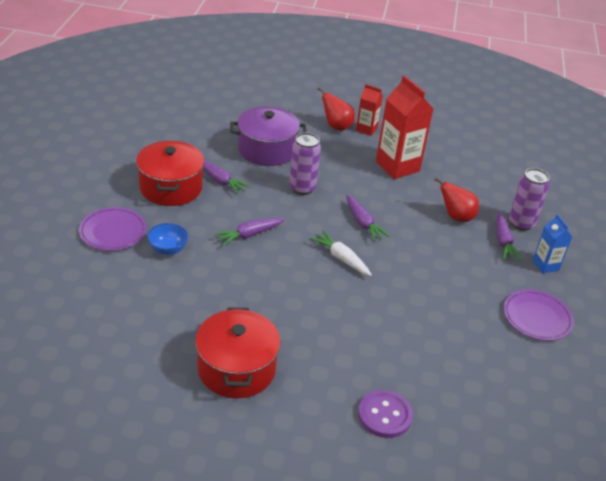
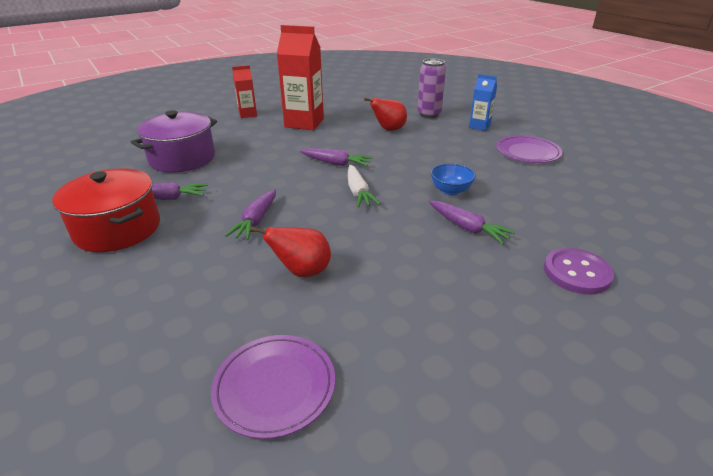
camera: 40 degrees left, 5 degrees down
(113, 232) = (92, 305): purple plate -> purple plate (275, 387)
(168, 249) = (187, 280): blue bowl -> blue bowl (450, 191)
(236, 369) = (420, 335): red pot -> none
(302, 188) = (253, 167): purple can -> none
(336, 126) = (221, 122): red pear -> red pear (302, 271)
(341, 258) = (358, 192): white carrot -> white carrot turned 105 degrees counterclockwise
(503, 241) = (437, 127): purple carrot -> purple carrot (467, 228)

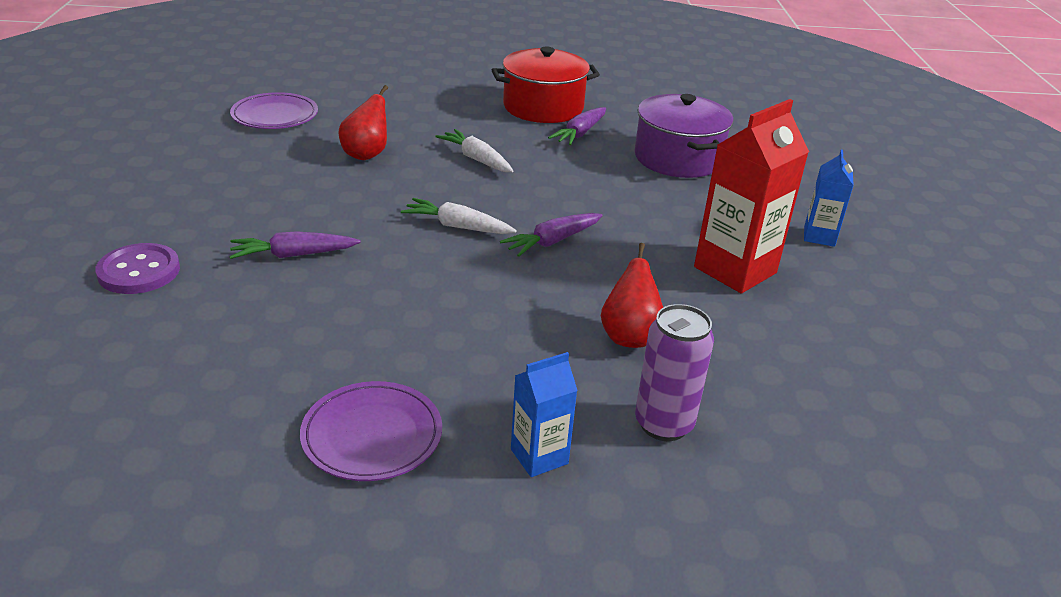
camera: 120 degrees right, 0 degrees up
(248, 114) = (819, 236): red carton -> blue carton
(256, 220) = (476, 159): purple carrot -> white carrot
(450, 191) = (373, 286): blue bowl -> none

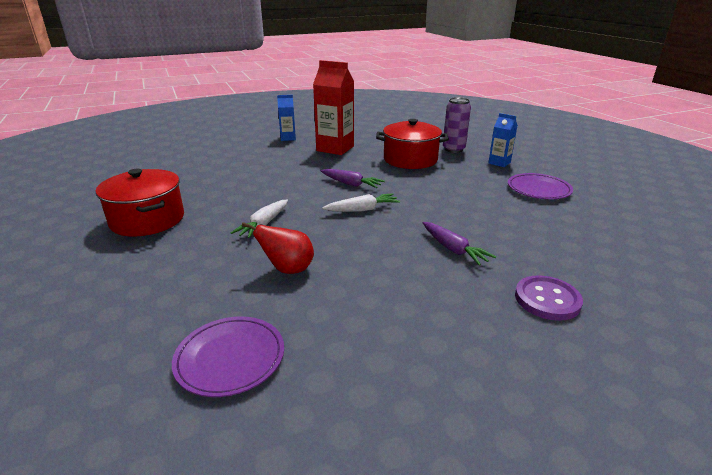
camera: 110 degrees left, 5 degrees down
(458, 226) = (362, 210): white carrot -> white carrot turned 105 degrees counterclockwise
(580, 133) = (195, 199): purple carrot -> none
(629, 336) = (410, 159): red pear -> red pot
(677, 158) = (219, 169): purple pot -> none

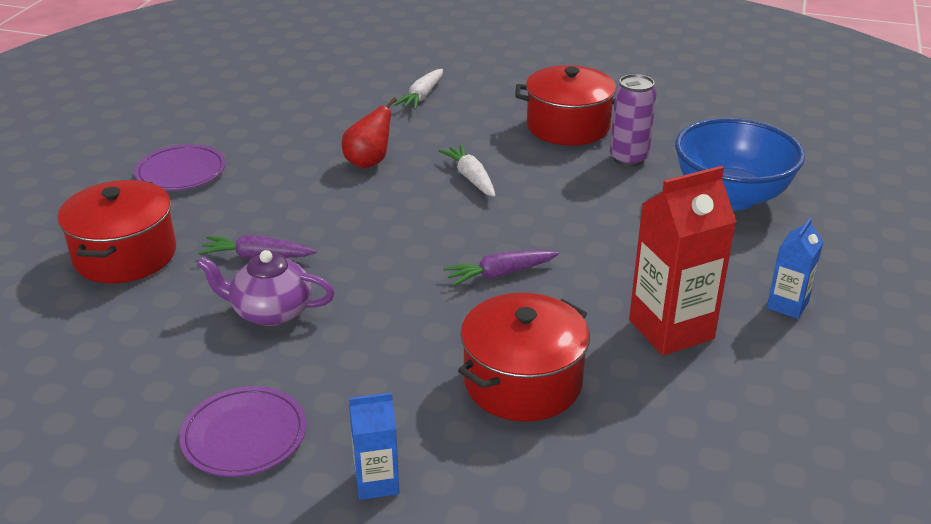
camera: 130 degrees right, 5 degrees up
(204, 161) = (730, 196): none -> blue bowl
(230, 358) = (305, 113): purple plate -> purple plate (181, 172)
(362, 210) = (417, 247): white carrot -> white carrot (422, 96)
(453, 149) = (507, 474): purple can -> purple can (628, 159)
(479, 220) = (270, 312): none -> purple teapot
(547, 299) = (125, 255): purple button -> red pot

